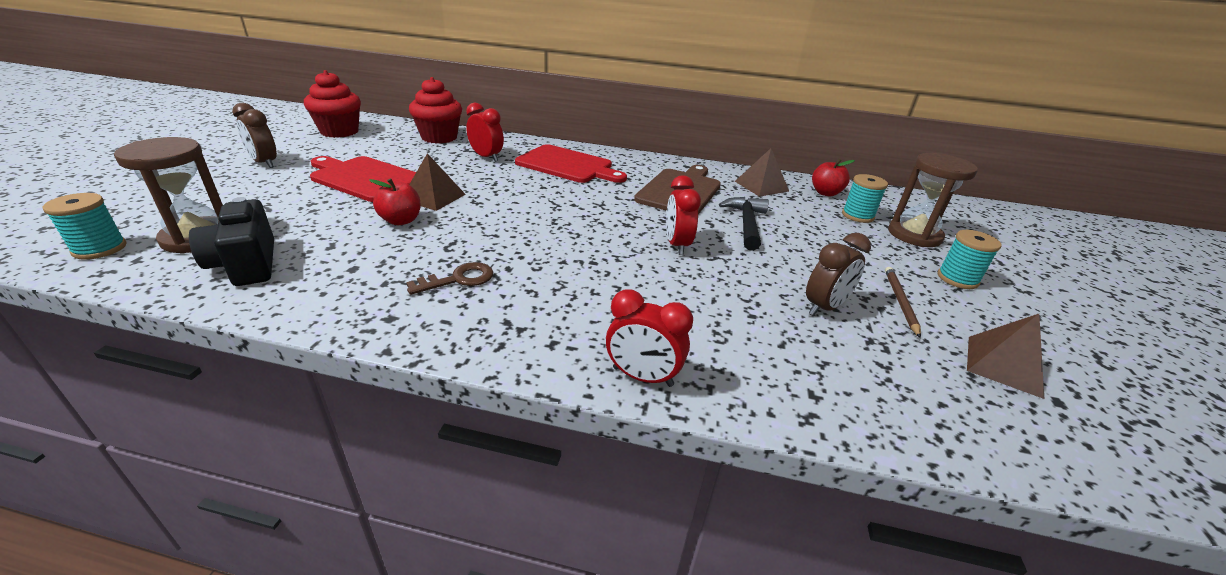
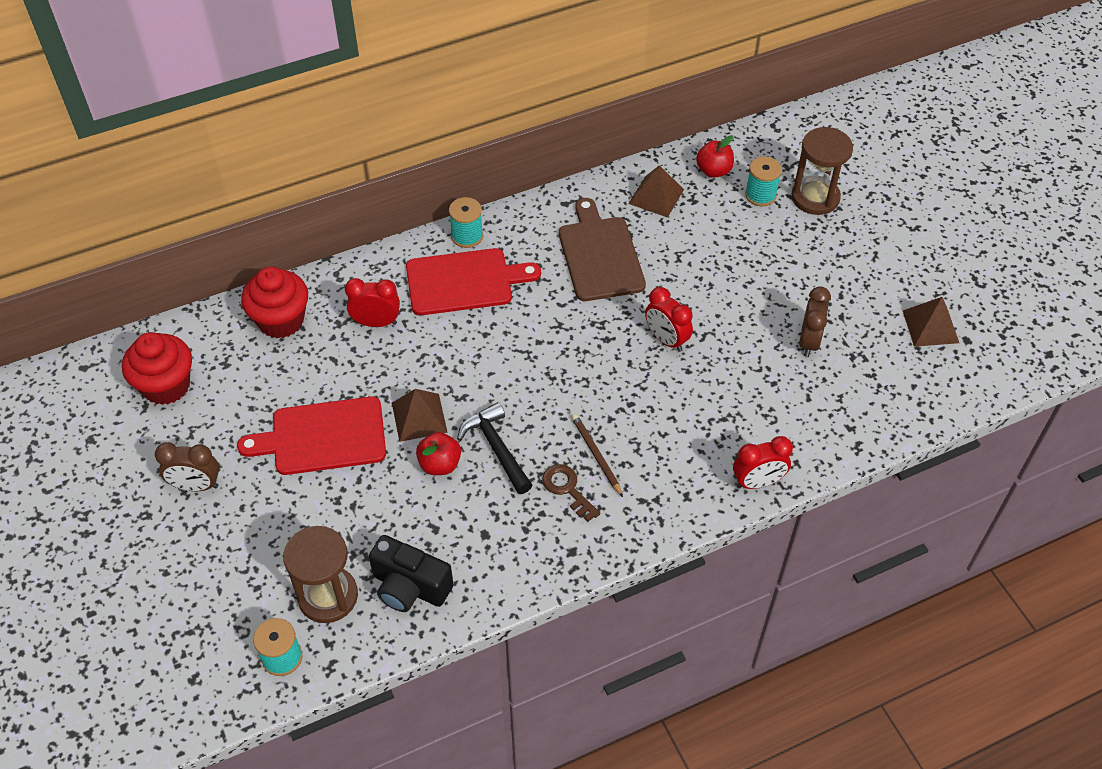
camera: 35 degrees left, 20 degrees up
(459, 279) = (567, 489): brown key -> brown key turned 60 degrees counterclockwise
(746, 224) = (690, 271): black hammer -> black hammer (496, 448)
(900, 301) = (848, 300): brown pencil -> brown pencil (596, 455)
(957, 279) = (869, 243): turquoise spool -> turquoise spool (467, 236)

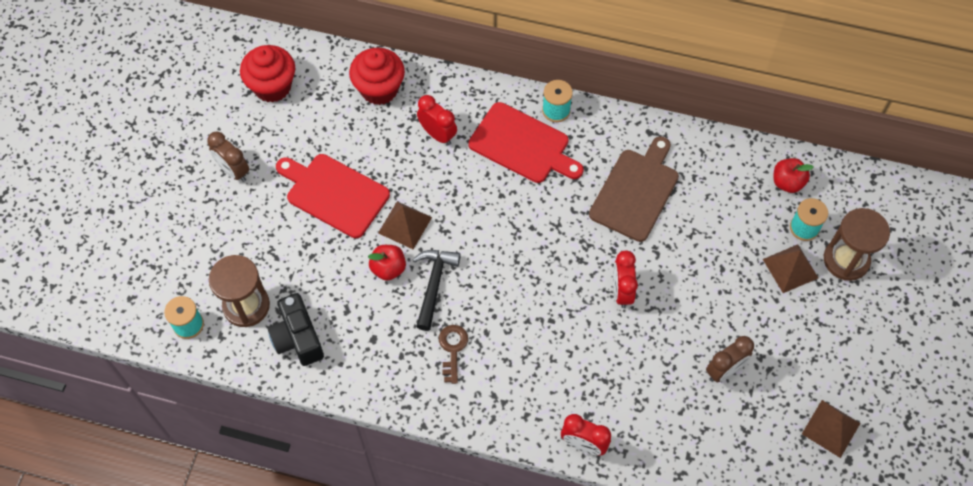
camera: 40 degrees right, 10 degrees up
(596, 455) = (493, 340): brown pencil -> none
(656, 196) = (722, 173): brown pyramid -> brown pyramid (790, 268)

